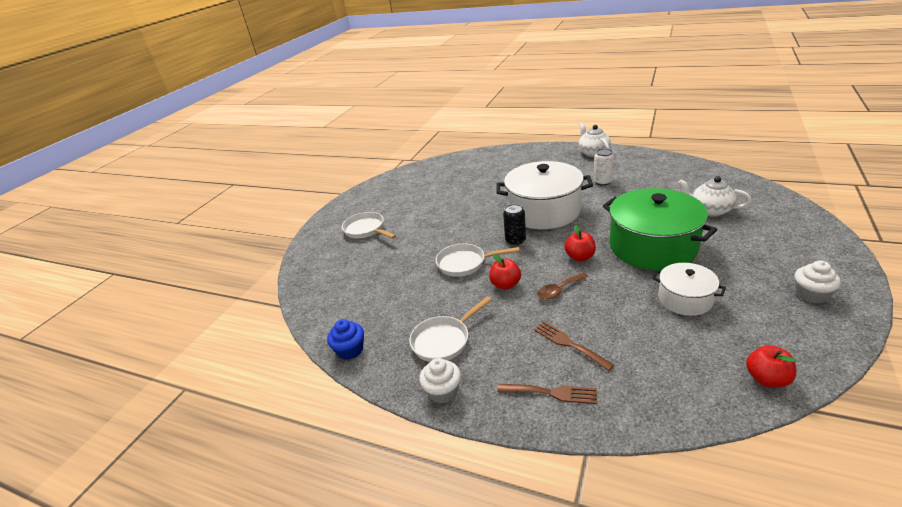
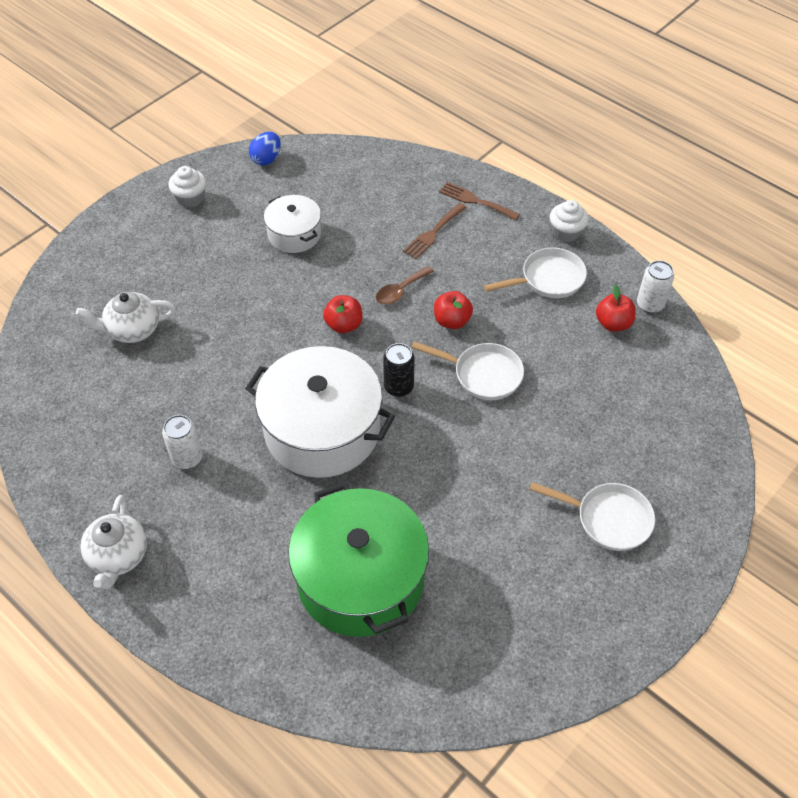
camera: 165 degrees left, 20 degrees up
(350, 350) = (650, 304): blue cupcake -> white can
(366, 230) = (608, 519): white pan -> white pan turned 45 degrees counterclockwise
(559, 290) = (400, 290): brown spoon -> brown spoon turned 150 degrees clockwise
(569, 344) = (433, 233): brown fork -> brown fork turned 60 degrees clockwise
(652, 246) = (255, 305): green pot -> green pot (360, 579)
(710, 210) = (133, 330): white teapot -> white teapot turned 120 degrees clockwise
(767, 379) = (311, 157): red apple -> red apple (613, 323)
(806, 358) = (266, 159): none -> blue egg

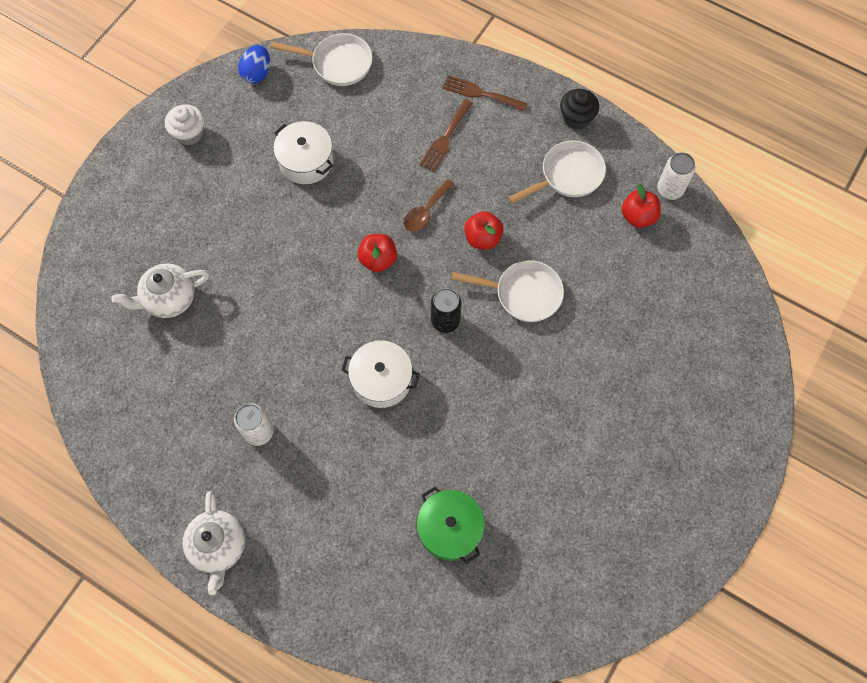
camera: 10 degrees left, 15 degrees up
(322, 430) = (381, 380): white pot -> white pot, size x0.53
(360, 579) = (450, 529): green pot -> green pot, size x0.53
(566, 232) = (576, 118): white cupcake -> black cupcake
(608, 519) = (664, 428): white pan -> white pan (338, 63)

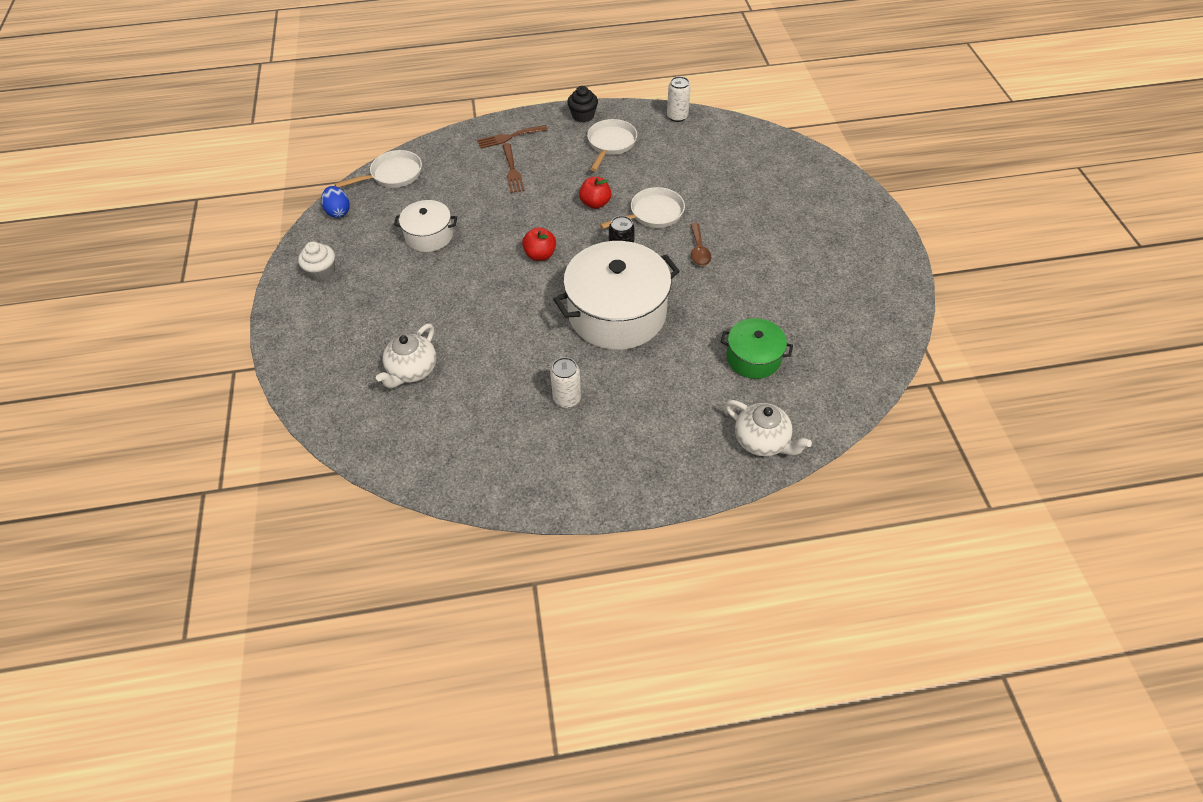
camera: 40 degrees left, 15 degrees down
(218, 546) = (615, 483): white teapot -> white teapot (762, 441)
(381, 380) = (617, 313): white pot -> white pot, size x1.88
(426, 211) = (542, 212): brown spoon -> brown spoon (699, 250)
(638, 216) = (674, 139): red apple -> none

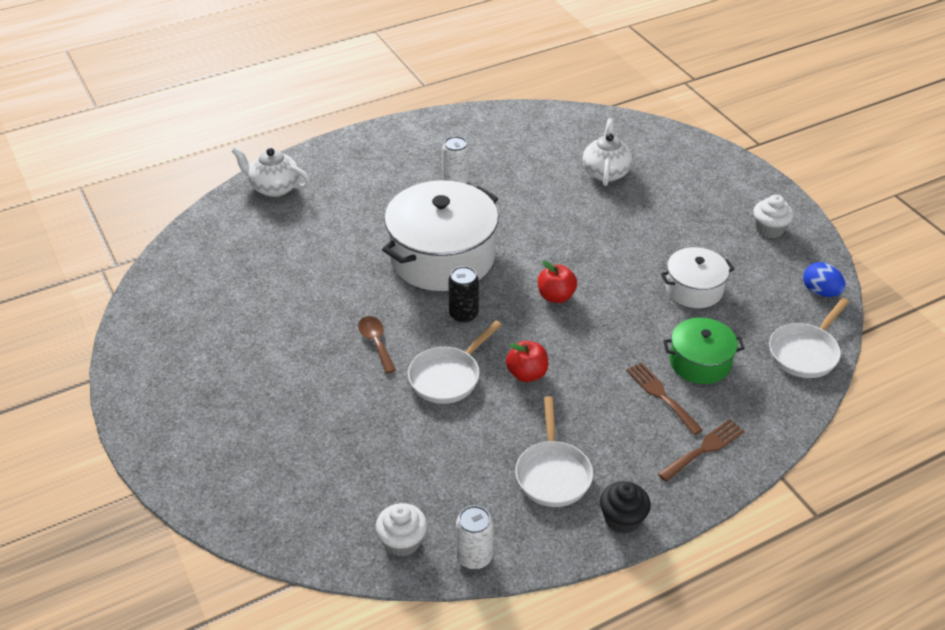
camera: 160 degrees right, 10 degrees down
(716, 131) = (402, 541): none -> white cupcake
(753, 358) = (292, 247): green pot -> green pot (700, 362)

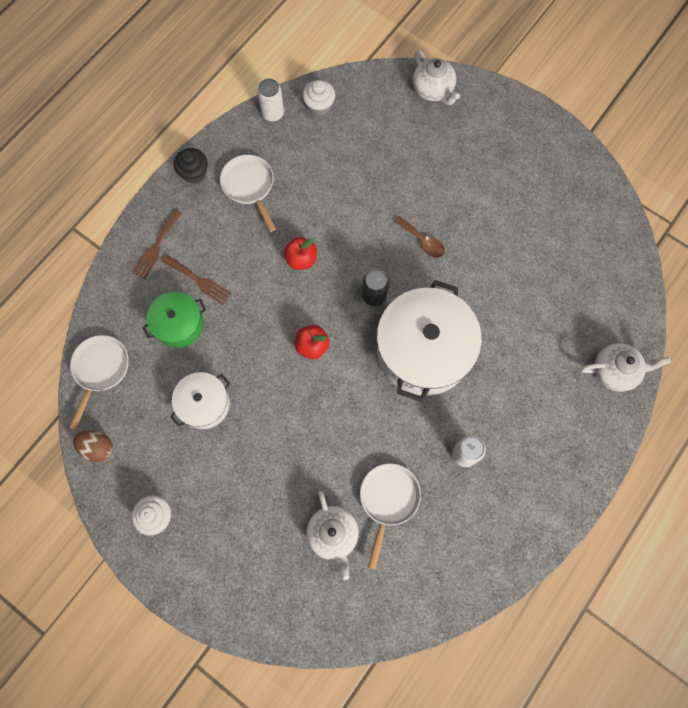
camera: 155 degrees right, 30 degrees up
(234, 500) = (433, 90): none -> white teapot
(448, 377) = (355, 233): white pan -> white pan (388, 500)
(820, 292) = (98, 447): blue egg -> brown egg

